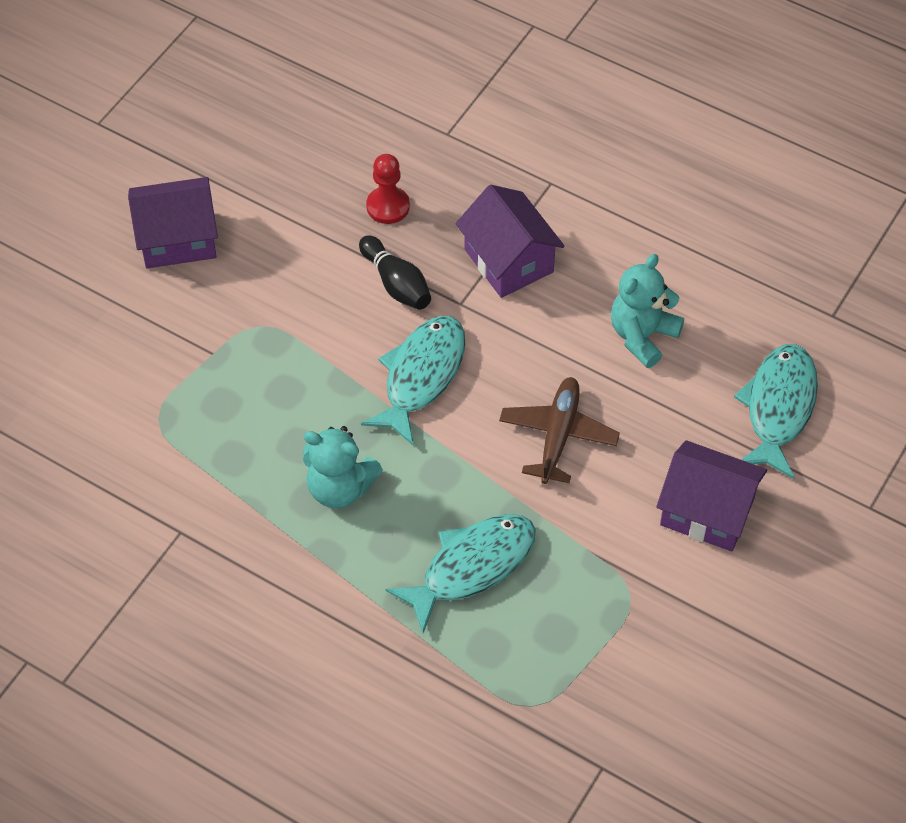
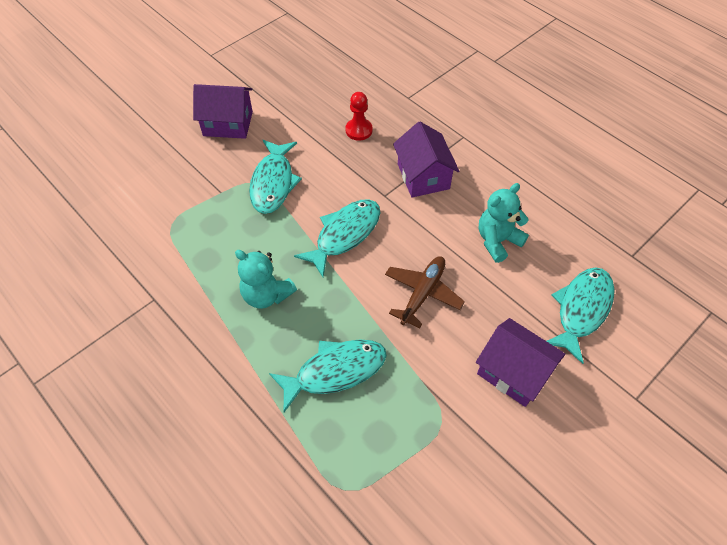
camera: 15 degrees right, 0 degrees up
(286, 321) = (273, 183): none -> turquoise fish
(396, 283) = (348, 175): black bowling pin -> none

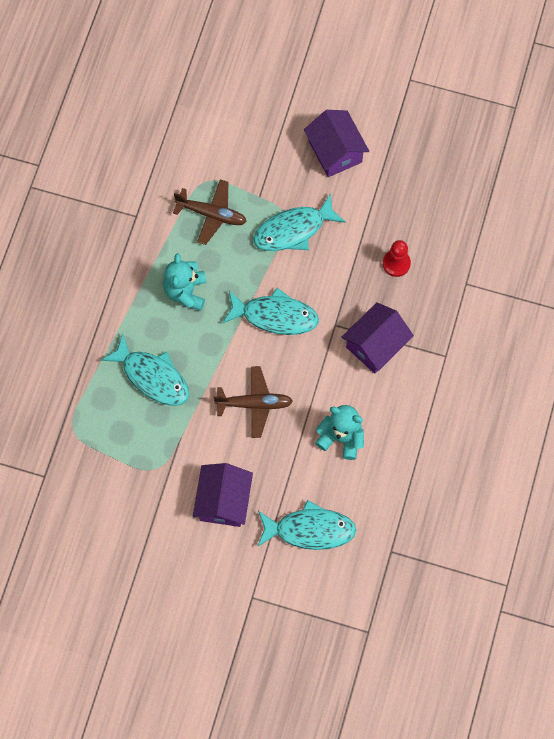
camera: 60 degrees right, 15 degrees up
(207, 235) = (212, 214): none -> brown plane

